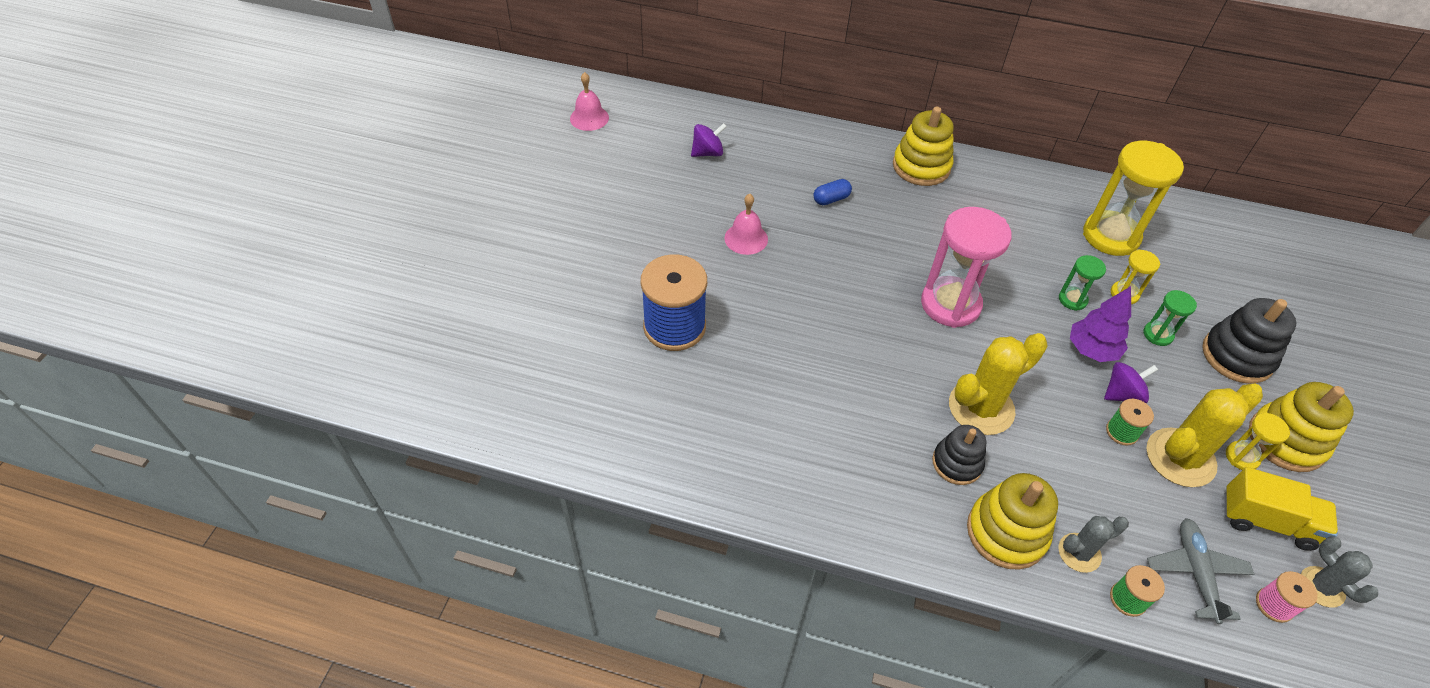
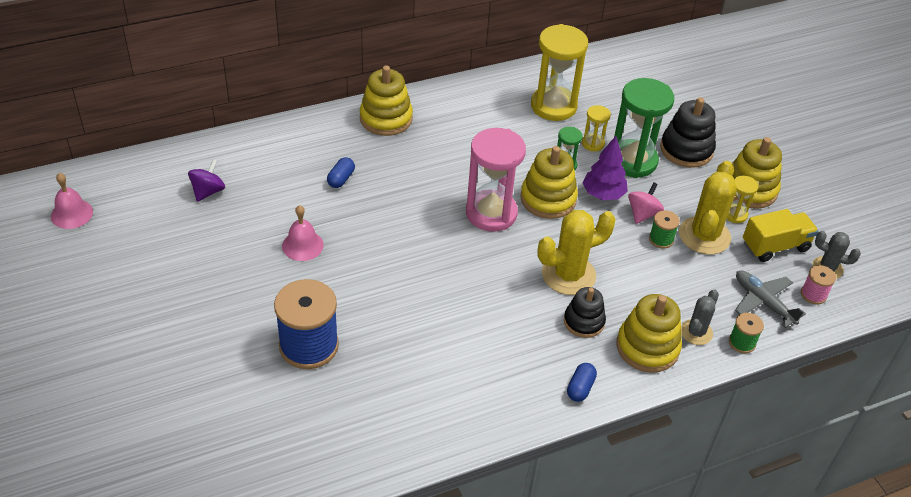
camera: 40 degrees left, 5 degrees down
(895, 525) = (580, 388): none -> blue capsule
(981, 408) = (568, 275): yellow cactus -> yellow cactus turned 45 degrees clockwise
(1024, 322) = (548, 199): none -> yellow stacking toy
(1122, 394) = (643, 214): purple spinning top -> pink spinning top
(1157, 334) = (633, 161): green hourglass -> green hourglass, size x2.09

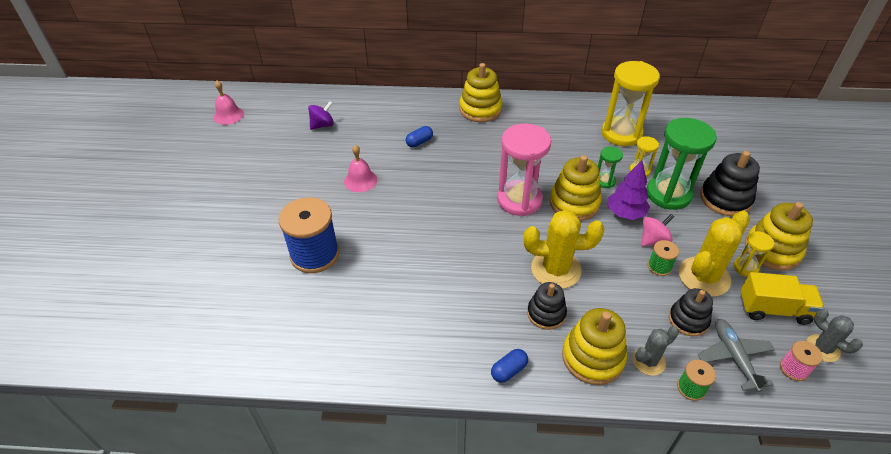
camera: 30 degrees right, 0 degrees up
(710, 282) = (688, 320): none -> black stacking toy

